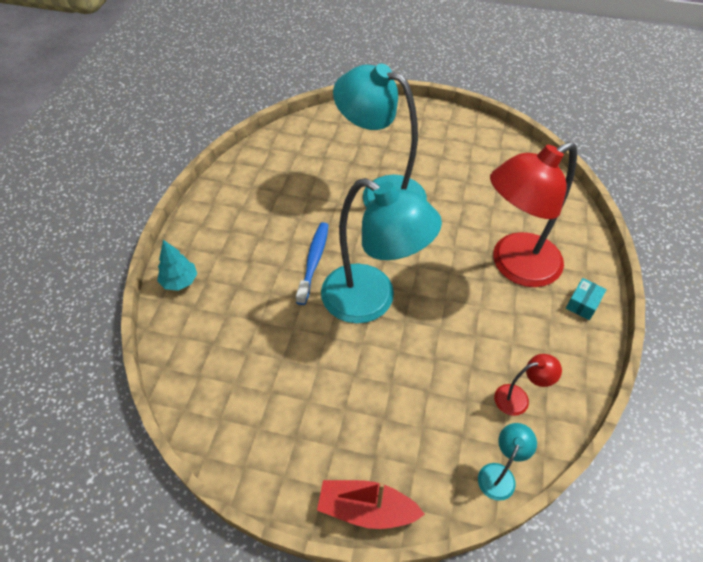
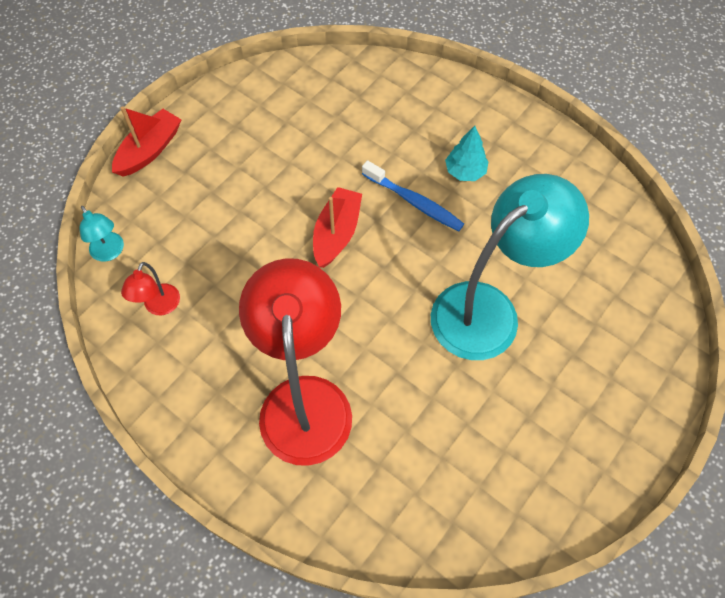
camera: 115 degrees right, 10 degrees up
(180, 281) = (443, 88): turquoise tree -> turquoise tree (465, 171)
(371, 300) = (336, 233): turquoise lamp -> red boat
(583, 304) = (215, 441): turquoise box -> none

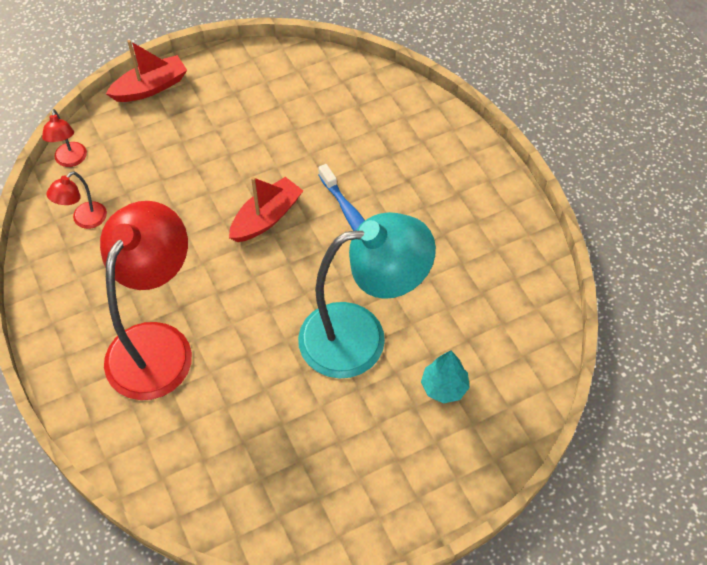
camera: 25 degrees right, 5 degrees down
(110, 252) = (71, 160): turquoise lamp -> red lamp
(465, 171) = (414, 208): turquoise tree -> turquoise tree (444, 387)

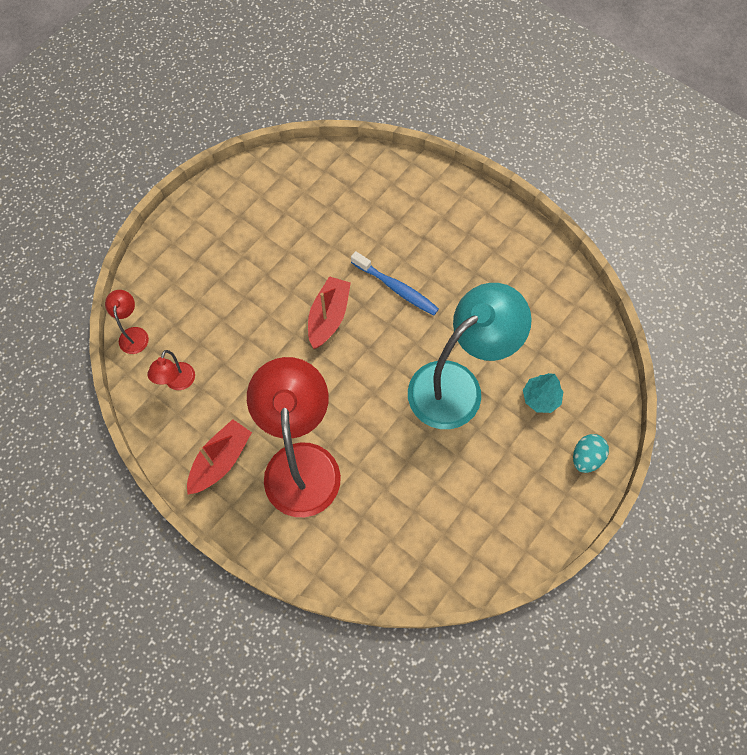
camera: 25 degrees left, 10 degrees up
(71, 160) = (134, 334): red lamp -> red lamp turned 150 degrees counterclockwise
(150, 87) = (164, 239): red boat -> red boat (220, 460)
(461, 470) = (586, 458): none -> turquoise egg

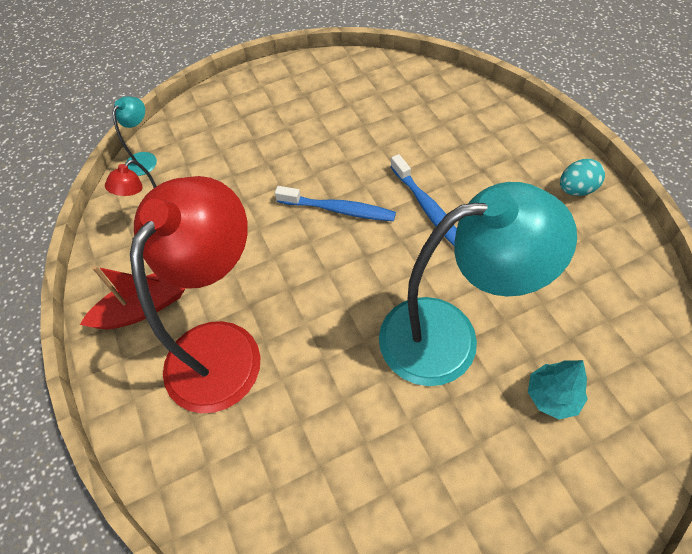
camera: 30 degrees right, 10 degrees down
(134, 334) = (145, 159): red lamp -> turquoise lamp
(328, 317) = (339, 210): red boat -> blue toothbrush
(586, 458) = (588, 505): turquoise egg -> turquoise egg (576, 189)

